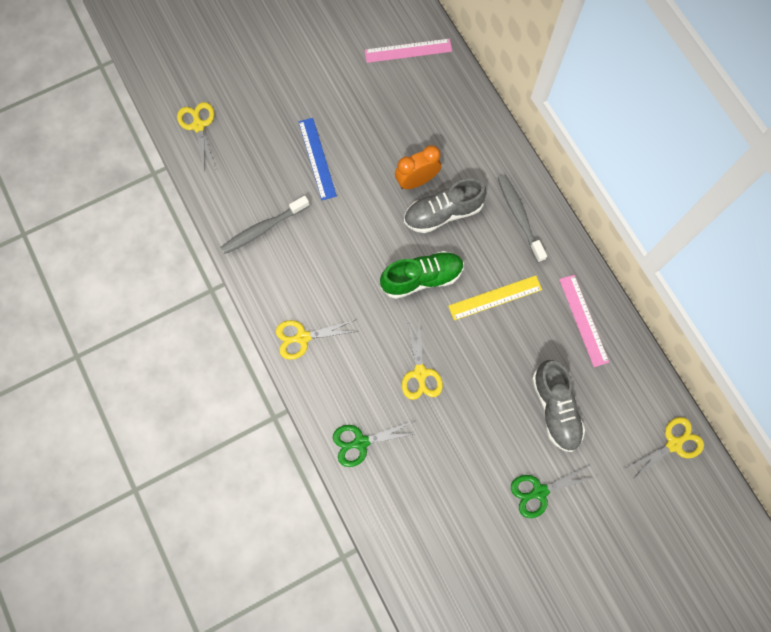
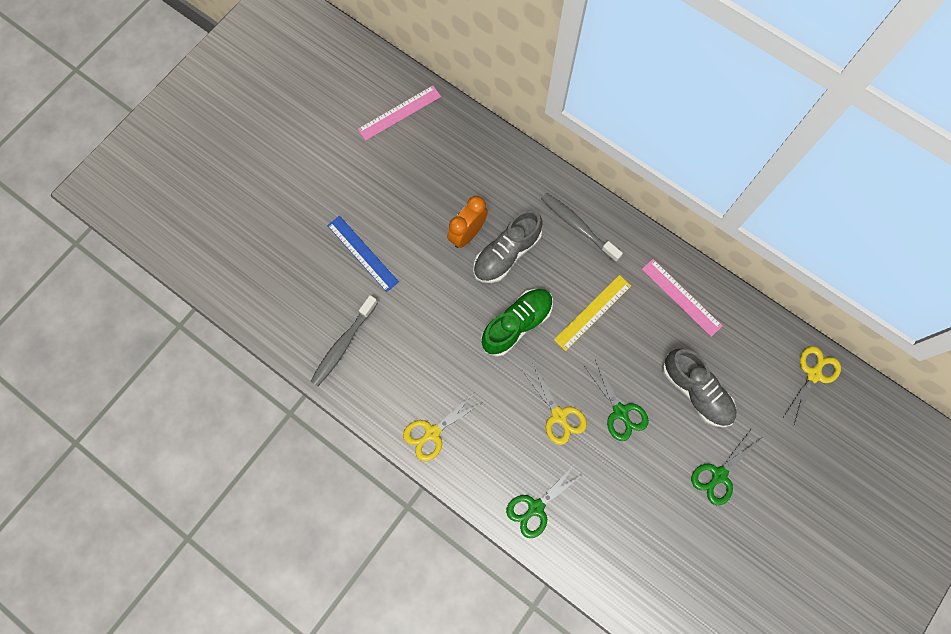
camera: 25 degrees left, 0 degrees up
(198, 126) = (230, 271): yellow scissors -> none
(477, 395) = (620, 412): none -> green scissors

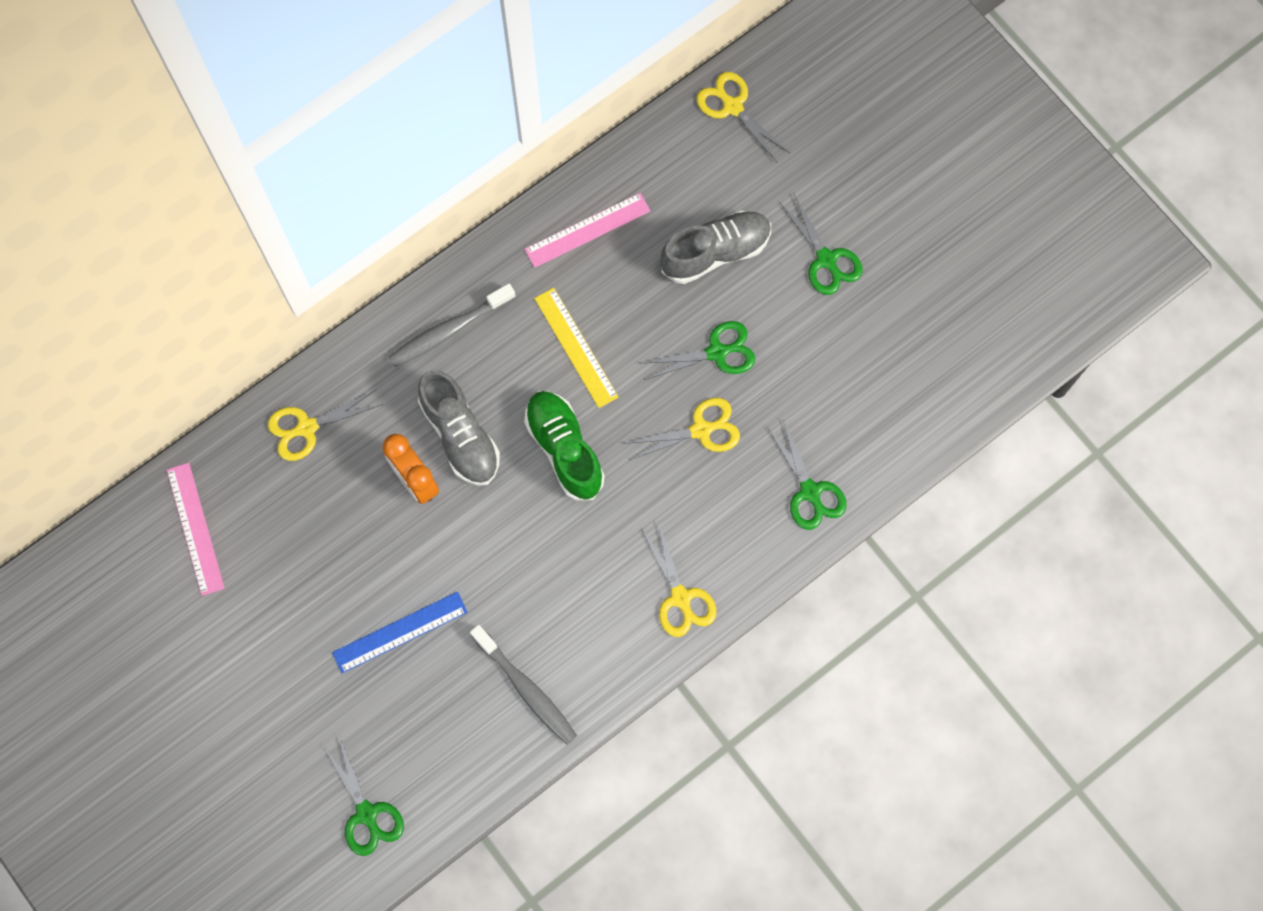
camera: 75 degrees left, 0 degrees up
(239, 266) = (366, 813): none -> green scissors
(484, 158) = (307, 427): none -> yellow scissors

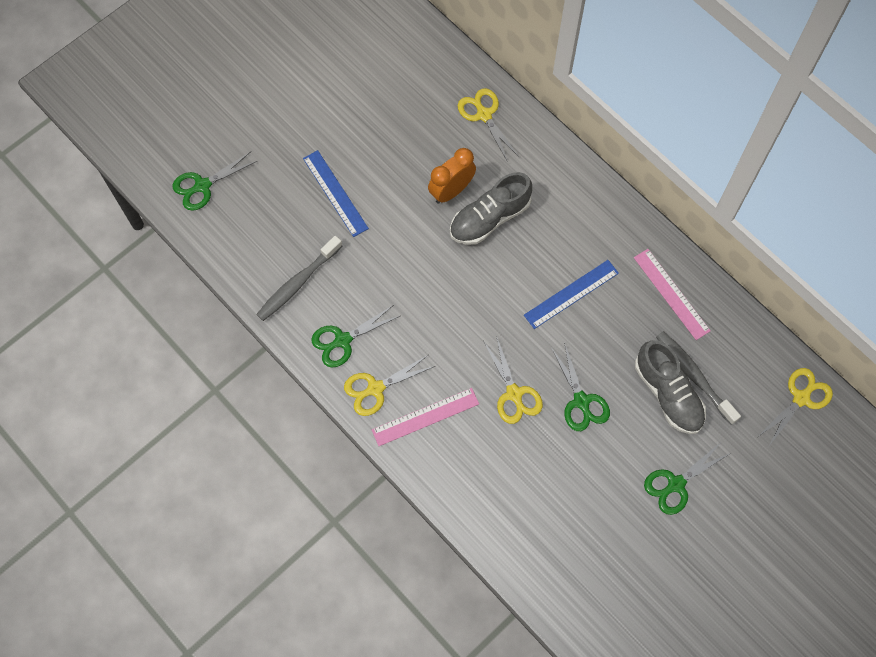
camera: 85 degrees right, 5 degrees down
(195, 528) = (401, 54): pink ruler -> pink ruler (425, 417)
(449, 330) = (572, 202): grey toothbrush -> grey toothbrush (693, 375)
(564, 449) = (487, 293): green shoe -> none
(575, 347) = (571, 294): yellow ruler -> blue ruler
(810, 491) = (471, 483): green scissors -> green scissors (342, 340)

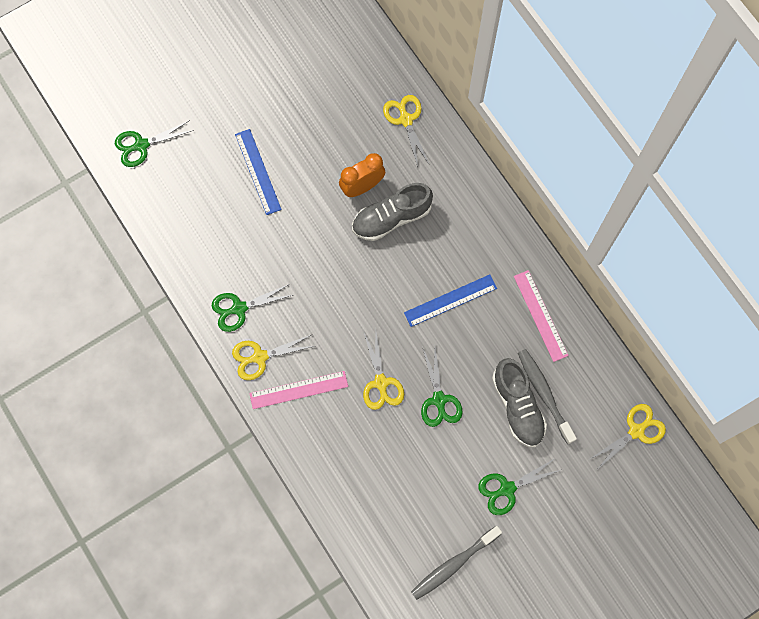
camera: 10 degrees right, 5 degrees up
(297, 283) = (209, 249): grey toothbrush -> grey toothbrush (453, 564)

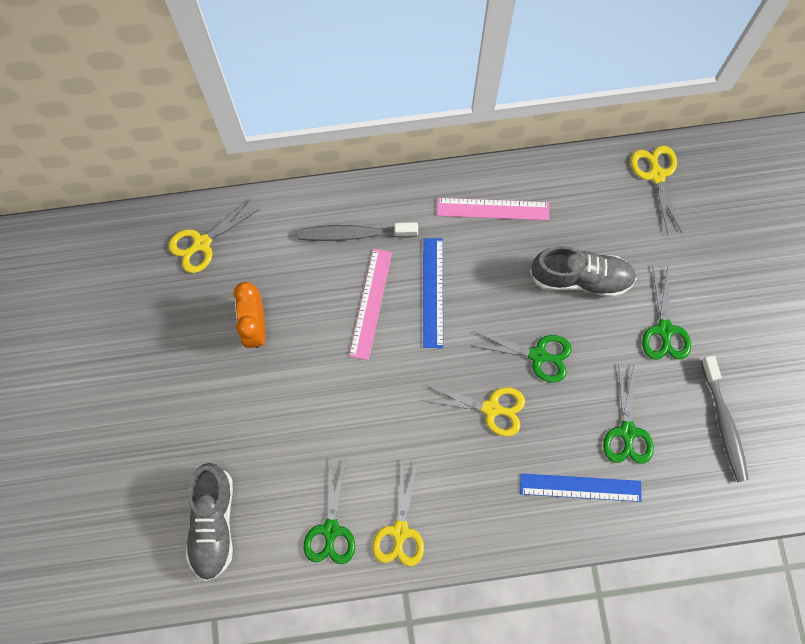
camera: 65 degrees left, 0 degrees up
(141, 145) = (68, 560): green scissors -> green scissors (627, 431)
(258, 171) = (176, 434): blue ruler -> blue ruler (580, 487)
(299, 390) = (459, 504): pink ruler -> pink ruler (371, 303)
(391, 218) = (308, 311): grey shoe -> grey shoe (213, 523)
(406, 120) = (202, 243): yellow scissors -> yellow scissors turned 45 degrees counterclockwise
(544, 394) = (579, 245): grey toothbrush -> grey toothbrush (354, 234)

